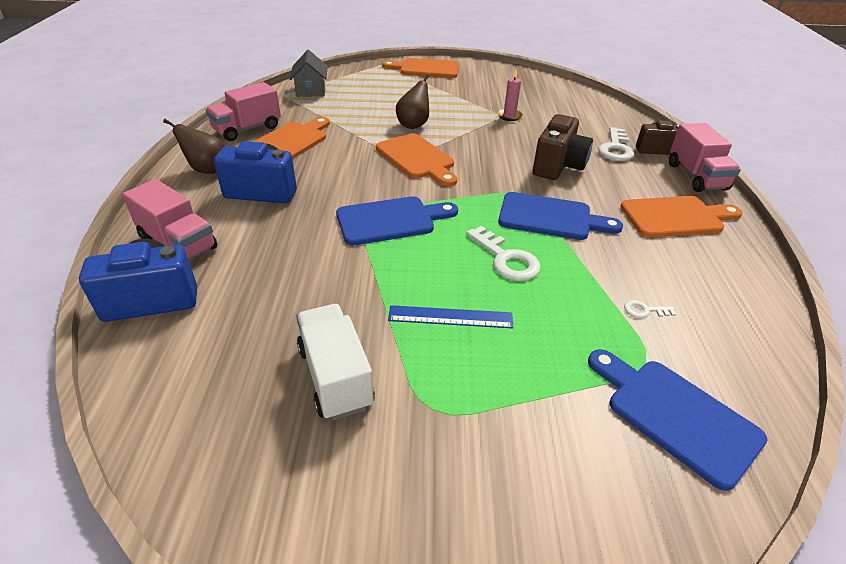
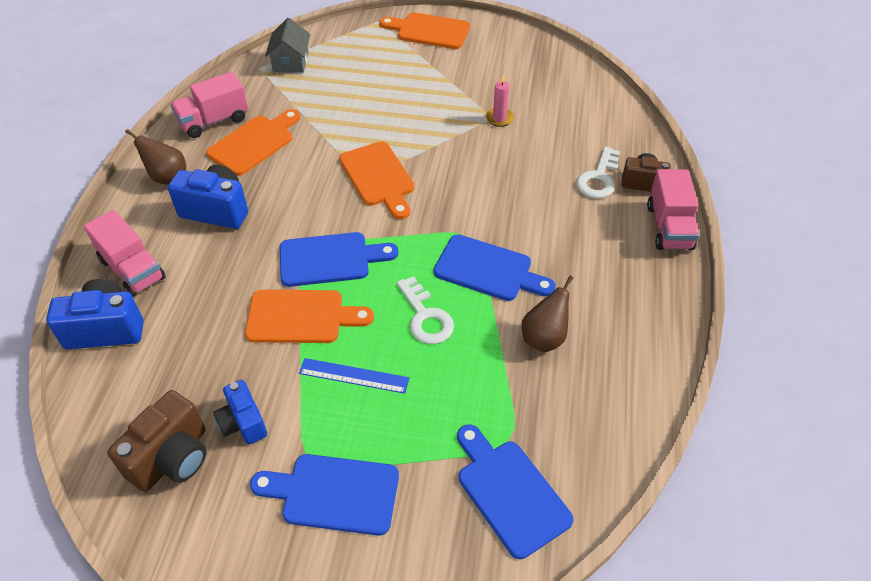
camera: 10 degrees right, 10 degrees up
(335, 377) = (243, 423): white truck -> blue camera
(413, 125) = (389, 126): brown pear -> brown pear (544, 338)
(469, 442) = (333, 493): none -> blue cutting board
(558, 166) = (524, 200): brown camera -> brown camera (172, 458)
(644, 310) = (532, 388): white key -> none
(676, 217) = (618, 281): orange cutting board -> orange cutting board (301, 317)

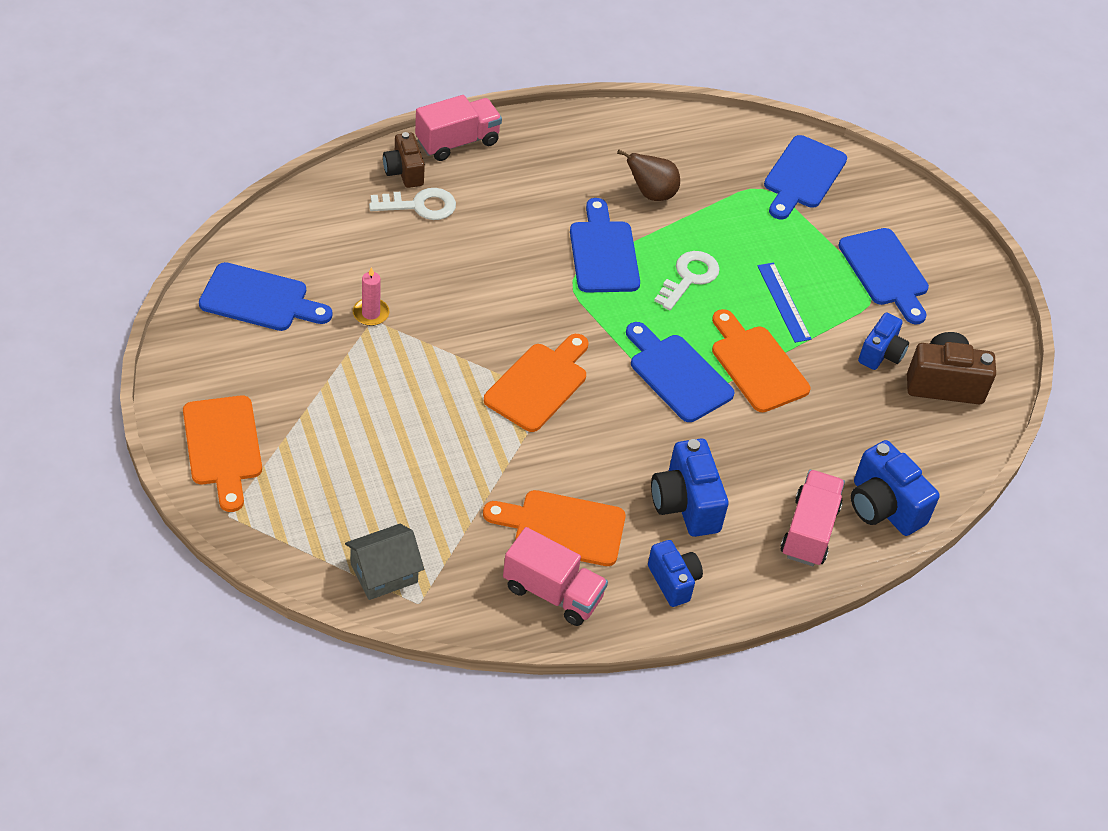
camera: 125 degrees left, 0 degrees up
(167, 177) = (673, 581): brown pear -> blue camera
(542, 75) = (259, 299): none -> blue cutting board

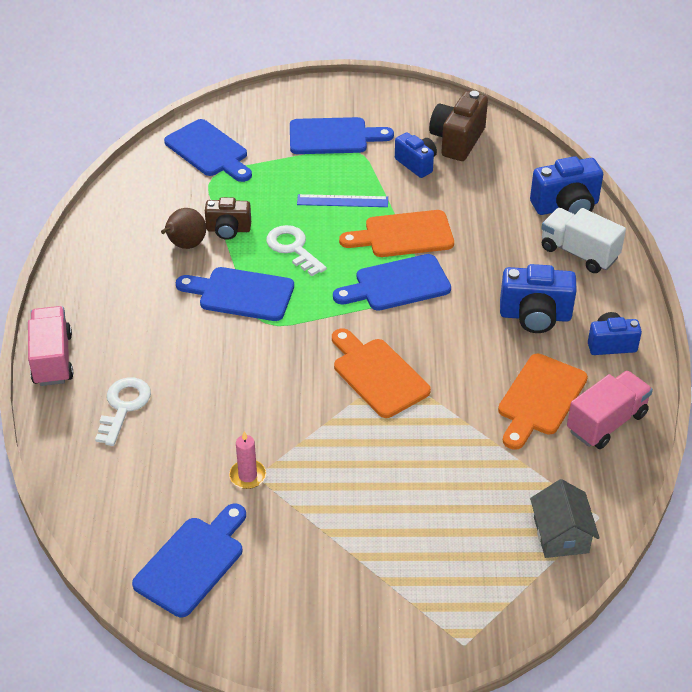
camera: 65 degrees left, 5 degrees down
(223, 446) = (376, 632): orange cutting board -> none
(404, 172) = (72, 408): brown camera -> brown camera (228, 230)
(809, 531) = (579, 253): pink truck -> white truck

